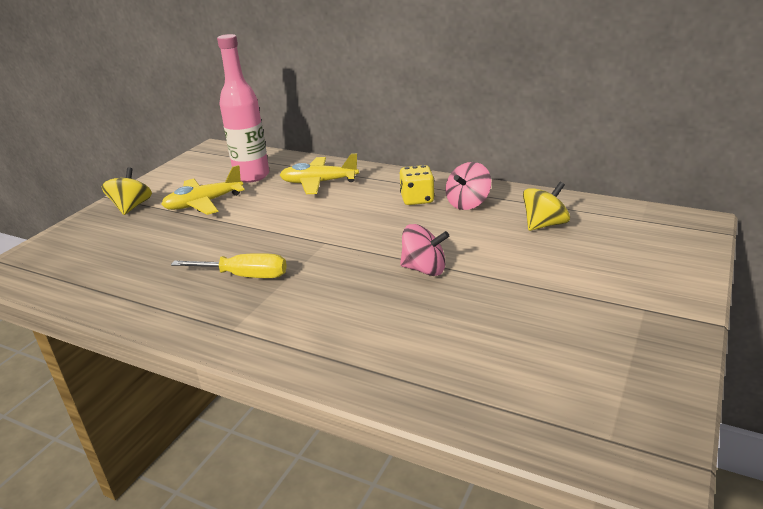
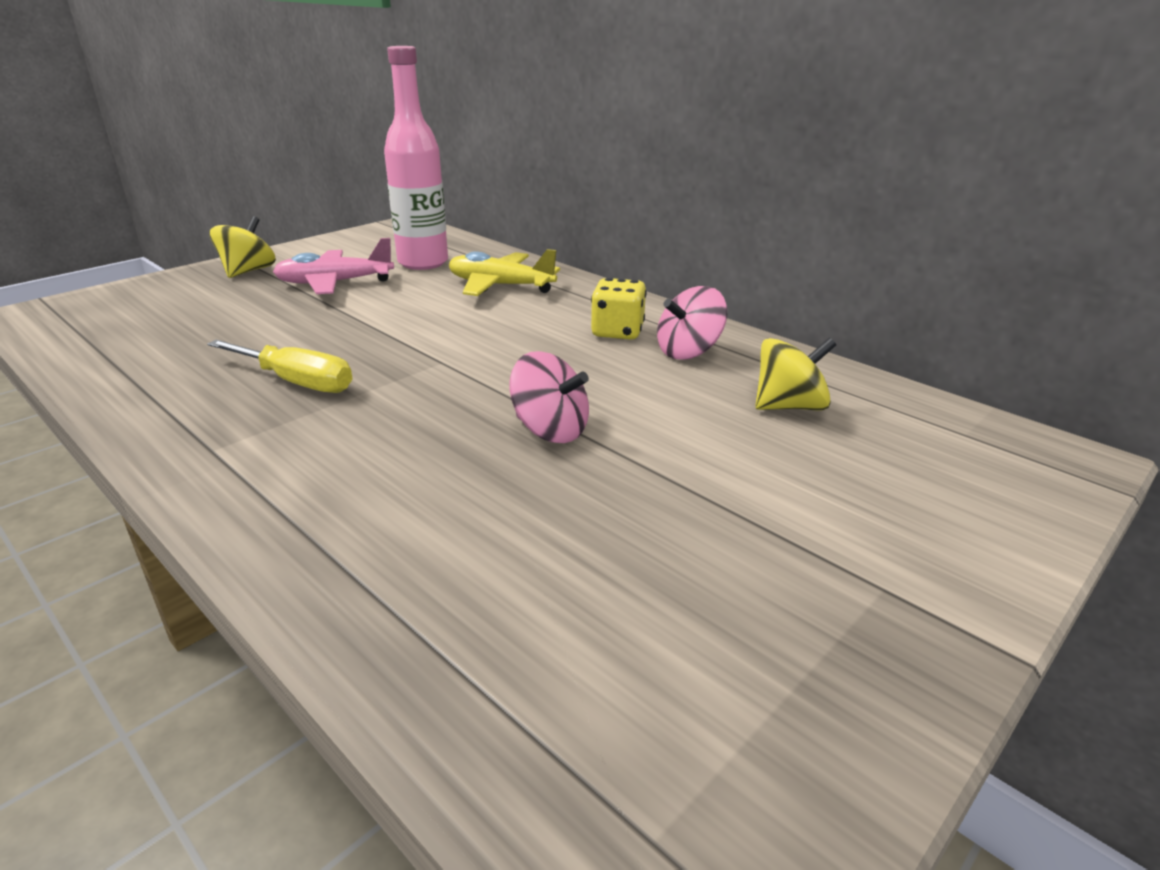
camera: 15 degrees right, 0 degrees up
(203, 203) = (334, 283): yellow plane -> pink plane

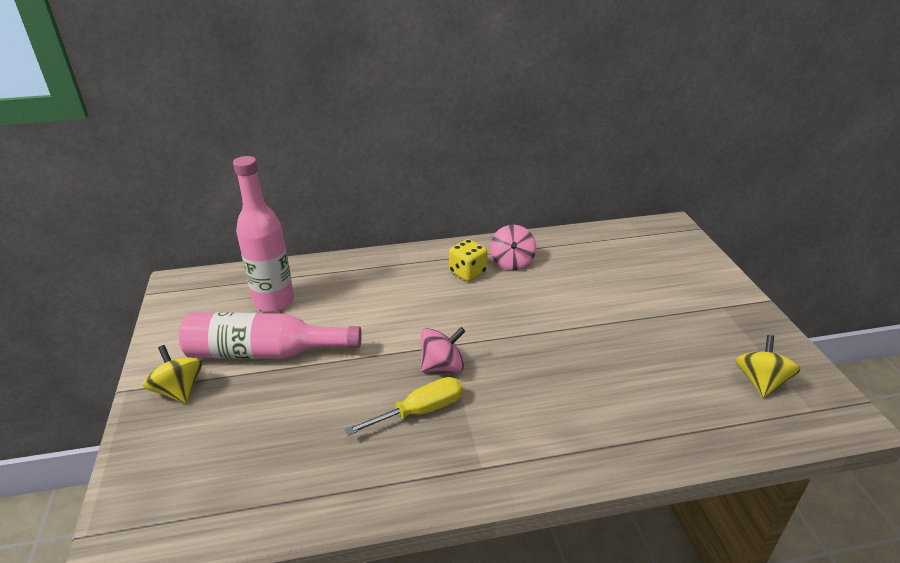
camera: 55 degrees left, 5 degrees up
(334, 283) = (264, 352): pink plane -> pink bottle
(500, 286) = (356, 285): yellow plane -> none
(550, 430) = (556, 336): pink spinning top -> pink spinning top (442, 366)
(789, 406) = (588, 262): yellow spinning top -> yellow spinning top (760, 382)

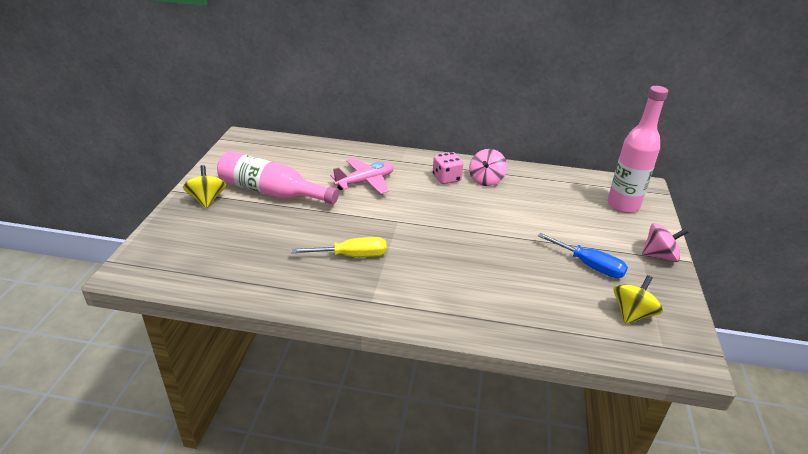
camera: 20 degrees right, 0 degrees up
(274, 301) = (297, 163): pink bottle -> pink bottle (623, 205)
(376, 303) = (365, 182): none -> pink plane
(442, 366) = (386, 233): pink spinning top -> pink spinning top (659, 256)
(467, 272) = (446, 178): yellow dice -> pink dice
(683, 337) = (589, 265): none -> blue screwdriver

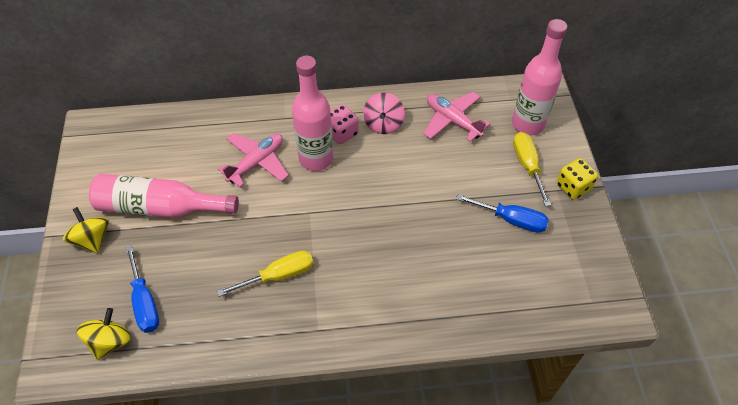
camera: 15 degrees left, 20 degrees up
(227, 247) = (145, 302): none -> blue screwdriver
(417, 189) = (316, 159): none -> pink bottle
(550, 189) = (452, 120): none -> pink plane
(615, 232) = (527, 166): none -> yellow screwdriver
(632, 314) = (560, 271): yellow spinning top -> yellow spinning top (110, 341)
(659, 256) = (573, 187): pink spinning top -> yellow dice

